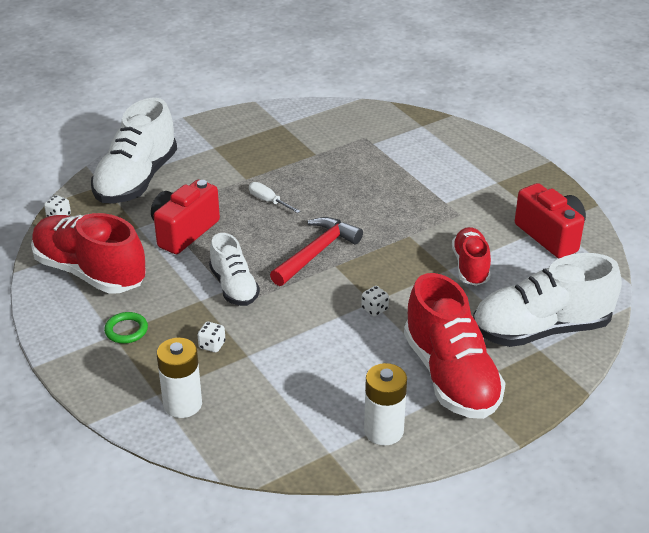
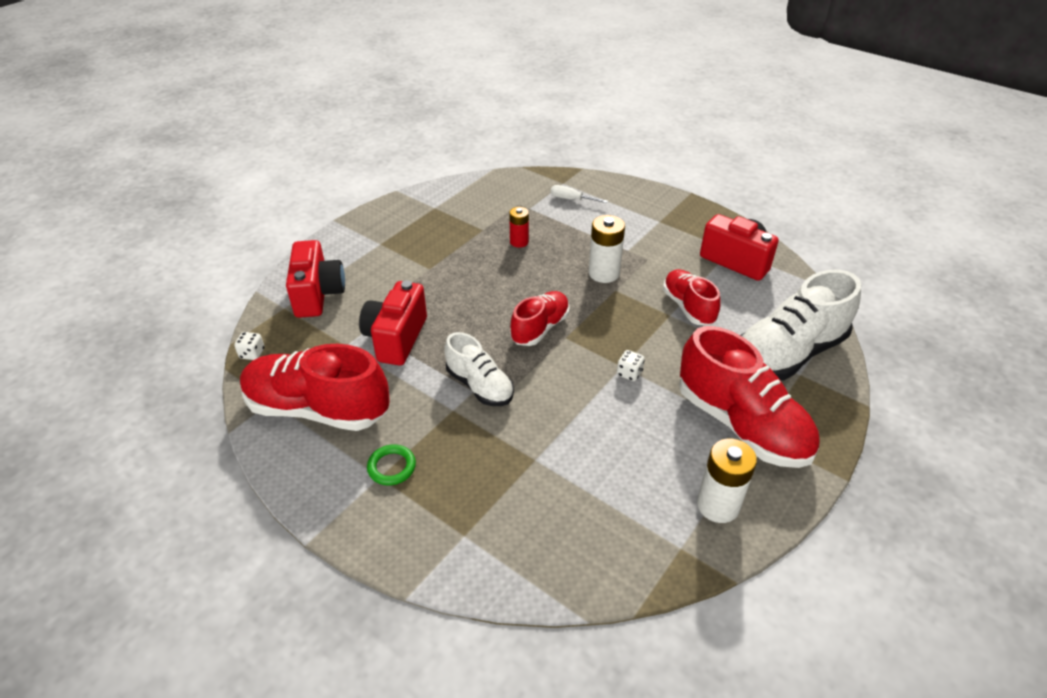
camera: 20 degrees left, 5 degrees up
(136, 180) = (318, 294): white shoe -> red camera
(182, 404) = (499, 539): white battery -> white battery (604, 273)
(212, 345) = (492, 458): white dice -> none
(269, 201) = (464, 286): white screwdriver -> white screwdriver (571, 199)
(316, 252) = (540, 328): red hammer -> red shoe
(343, 172) = (519, 242): none -> red battery

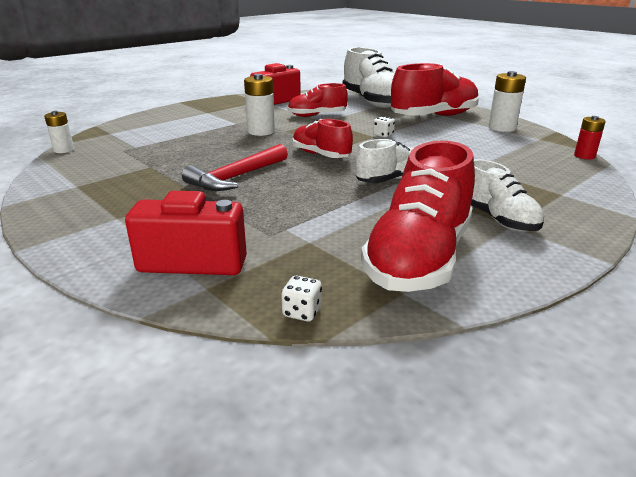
camera: 80 degrees left, 15 degrees down
(391, 467) = (498, 219): green ring -> white shoe
(396, 338) = (310, 213): red camera -> none
(466, 283) = (236, 177): none -> red hammer
(509, 175) = (64, 150): none -> white battery
(519, 242) = (188, 154): red battery -> red battery (584, 156)
(571, 199) = (142, 132): white screwdriver -> none

